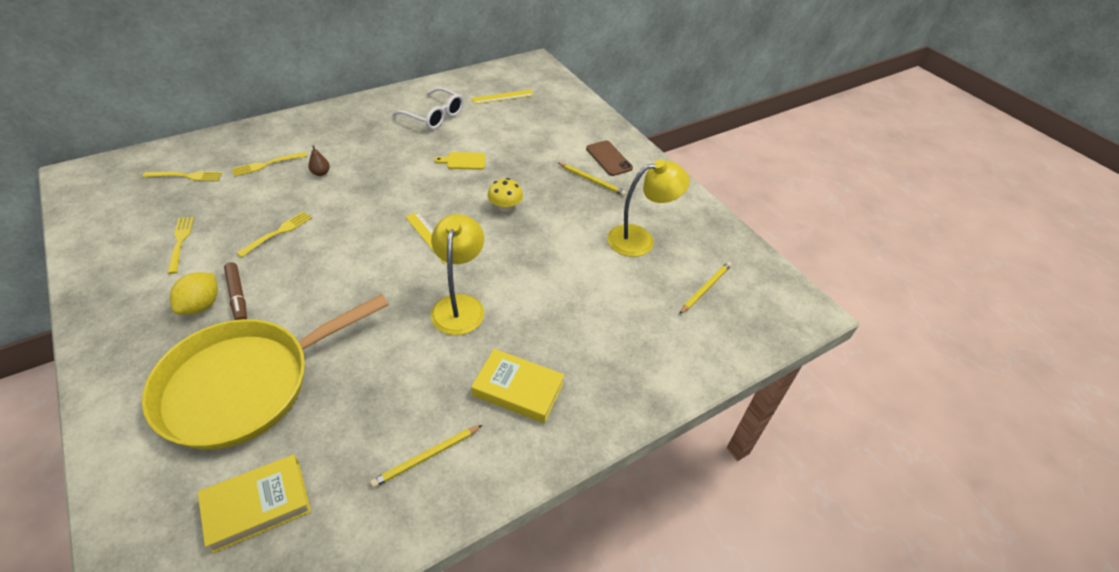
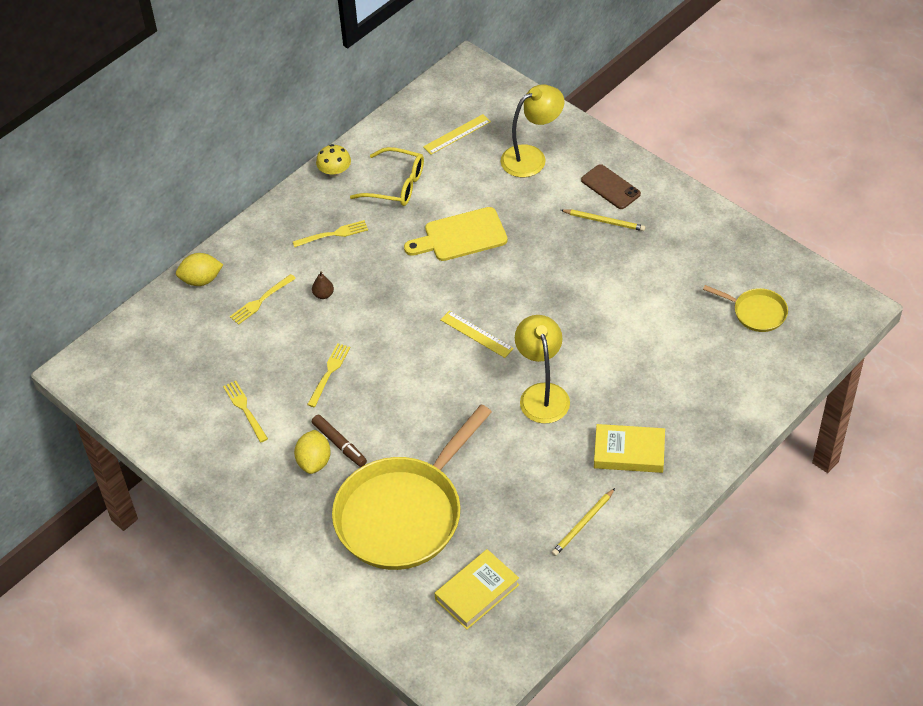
camera: 10 degrees left, 5 degrees up
(186, 176) = (190, 338): yellow fork -> yellow fork (333, 234)
(233, 139) = (201, 280): none -> yellow lemon
(434, 116) = (396, 185): white glasses -> yellow glasses
(464, 161) = (461, 236): yellow cutting board -> yellow cutting board, size x1.80
(505, 207) = (531, 279): yellow mushroom -> yellow mushroom (334, 172)
(640, 239) = (678, 277): yellow lamp -> yellow lamp (531, 157)
(705, 288) = (756, 312): yellow pencil -> yellow pan

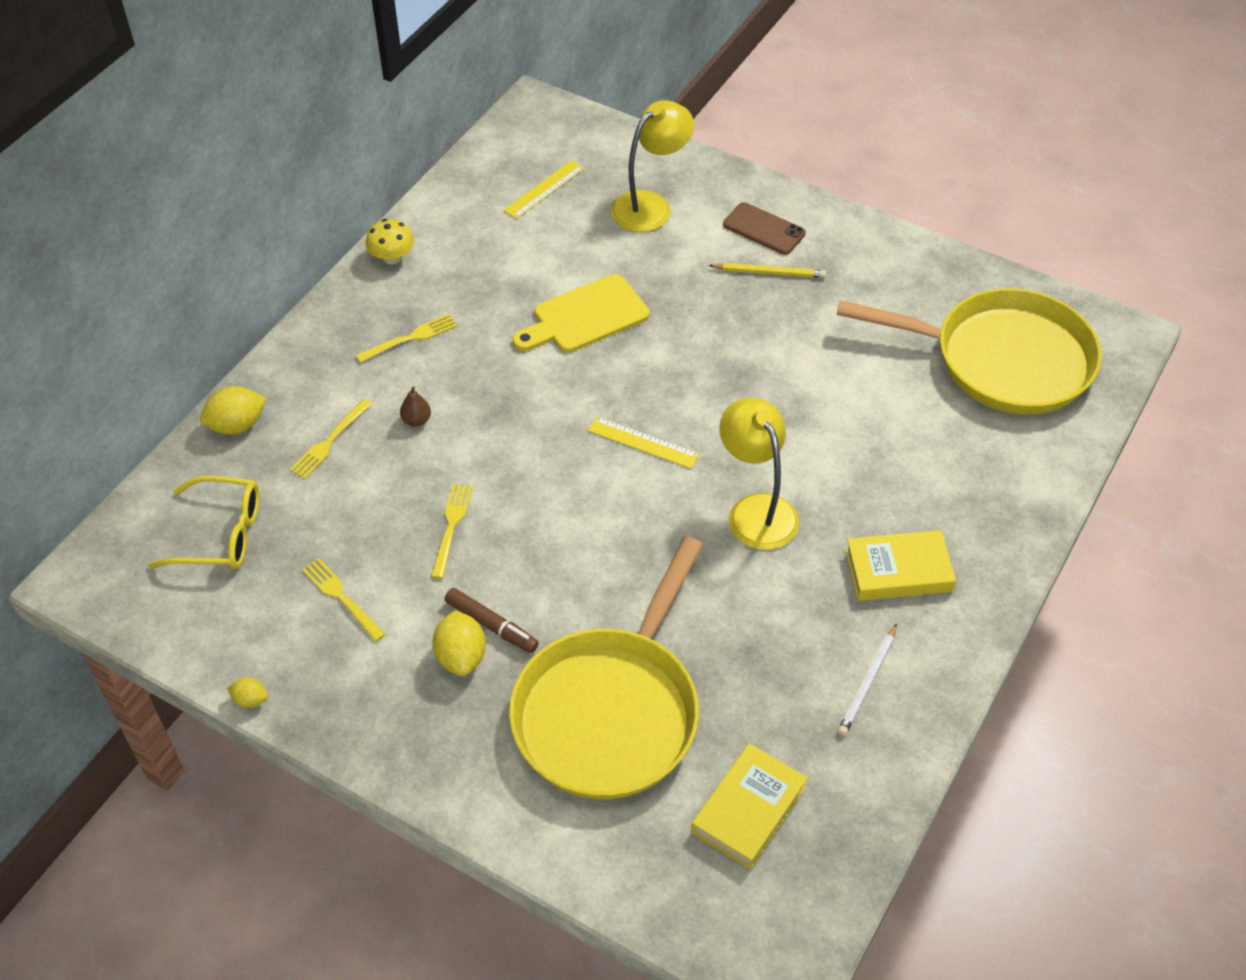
camera: 15 degrees left, 0 degrees up
(171, 467) = (250, 700): none -> yellow lemon
(396, 185) = (480, 263): yellow glasses -> yellow glasses (221, 534)
(583, 524) = (868, 682): yellow pencil -> white pencil
(756, 312) = (1002, 360): yellow pan -> yellow pan, size x2.23

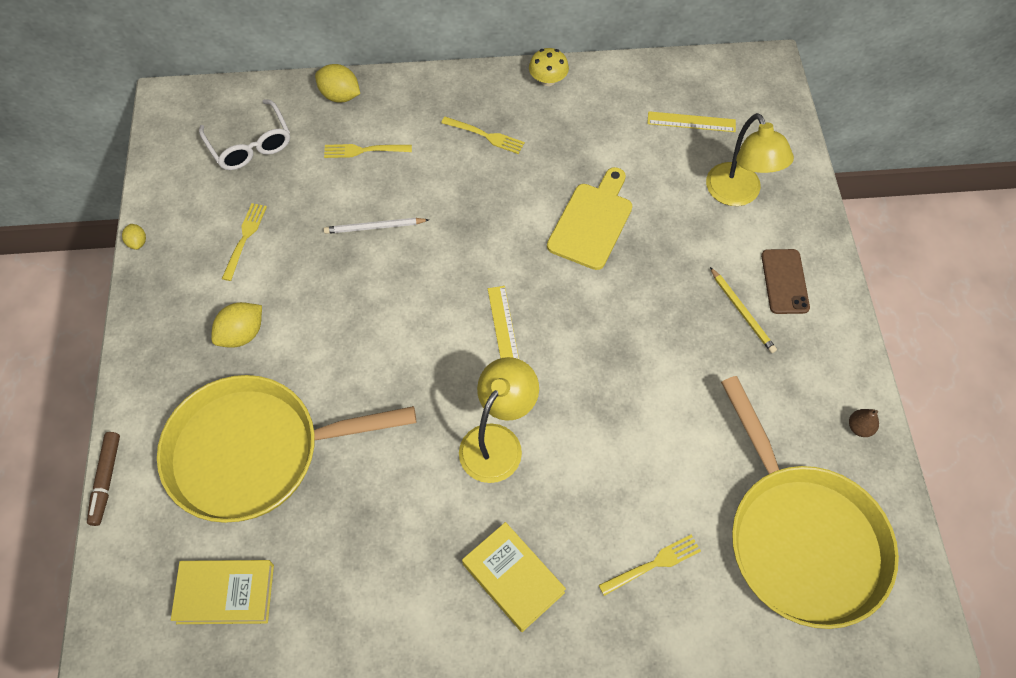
camera: 55 degrees right, 10 degrees up
(221, 534) = (250, 145): yellow glasses -> white glasses
(416, 420) = (418, 185): brown pear -> brown pear (859, 427)
(451, 526) = (344, 261): yellow fork -> yellow fork (653, 564)
(491, 625) = (279, 336): brown marker -> brown marker (106, 480)
(585, 317) = (592, 222): yellow cutting board -> yellow cutting board turned 90 degrees clockwise
(650, 205) = (738, 194): yellow lamp -> yellow lamp turned 60 degrees clockwise
(868, 682) = (390, 615): white pencil -> white pencil (375, 227)

